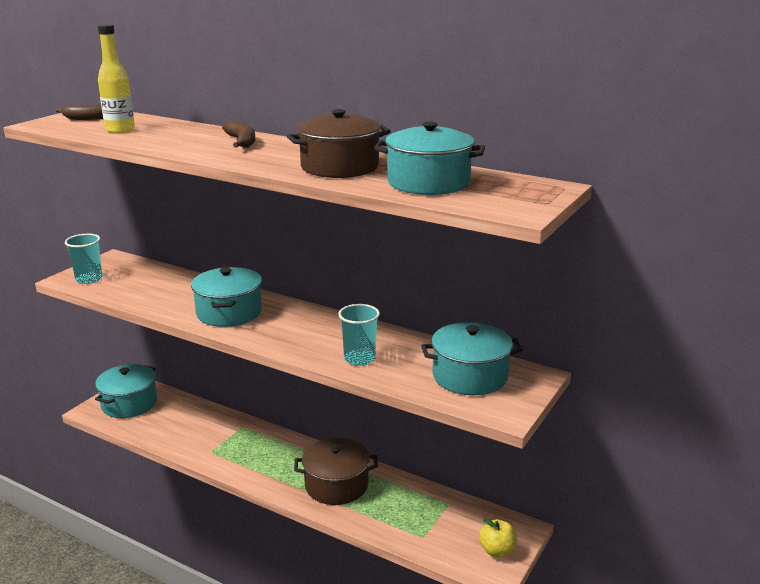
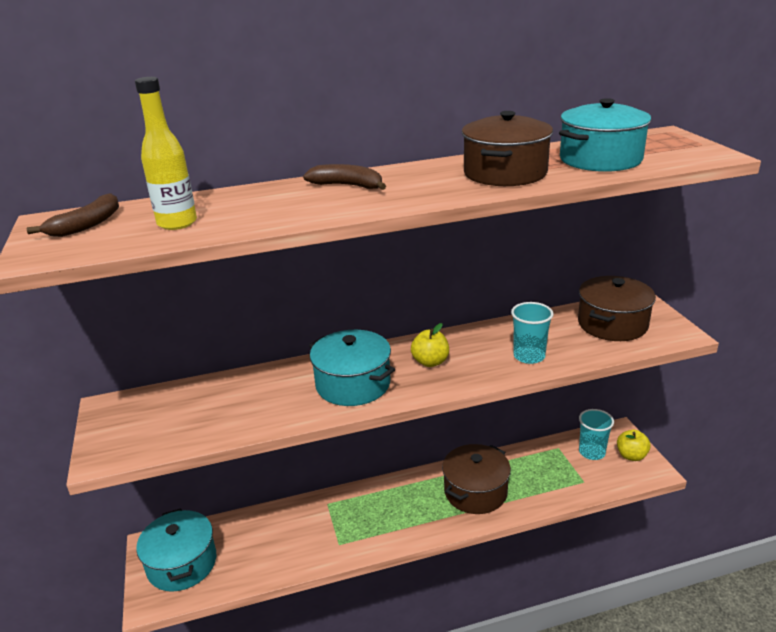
camera: 45 degrees left, 5 degrees up
(89, 279) = (131, 441): turquoise cup -> turquoise cup (592, 452)
(295, 326) = (430, 362): none -> yellow apple
(470, 376) = (612, 324): turquoise pot -> brown pot

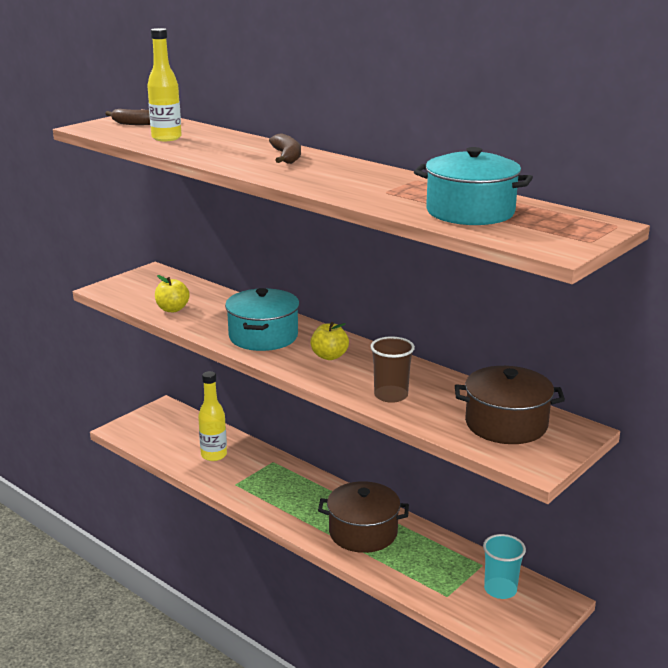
camera: 55 degrees right, 5 degrees down
(182, 563) = (159, 426): turquoise pot -> none
(277, 540) = (214, 455): none -> yellow bottle
(505, 173) = (381, 190): brown pot -> none
(529, 356) = (391, 395): turquoise cup -> brown cup
(631, 456) = (526, 620): yellow apple -> yellow apple (172, 309)

